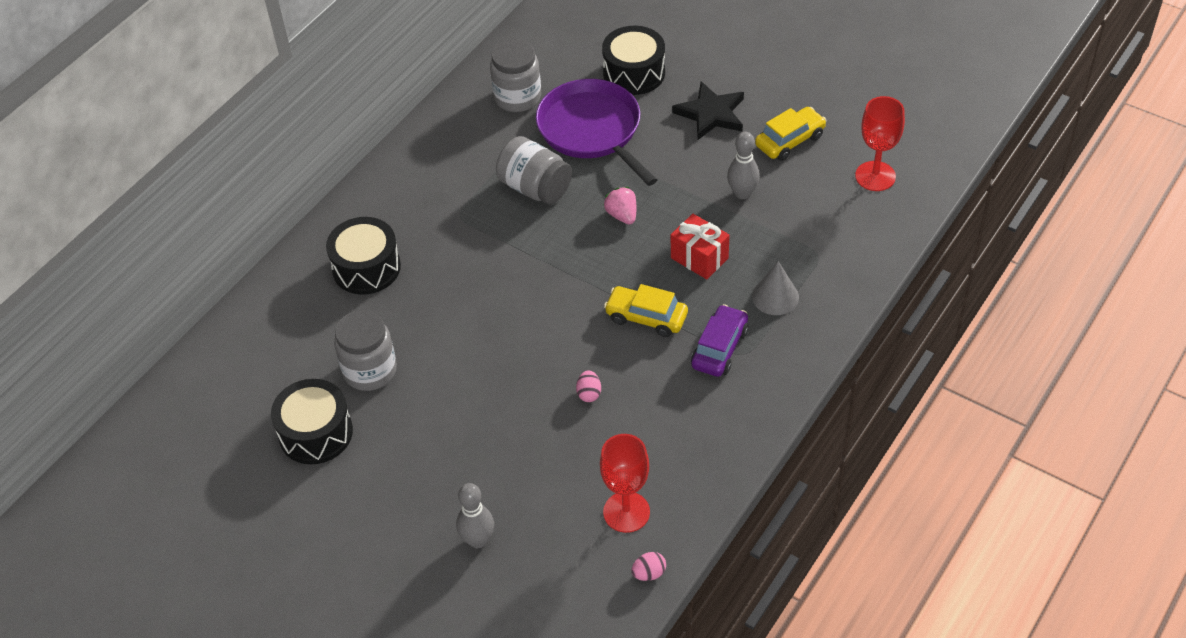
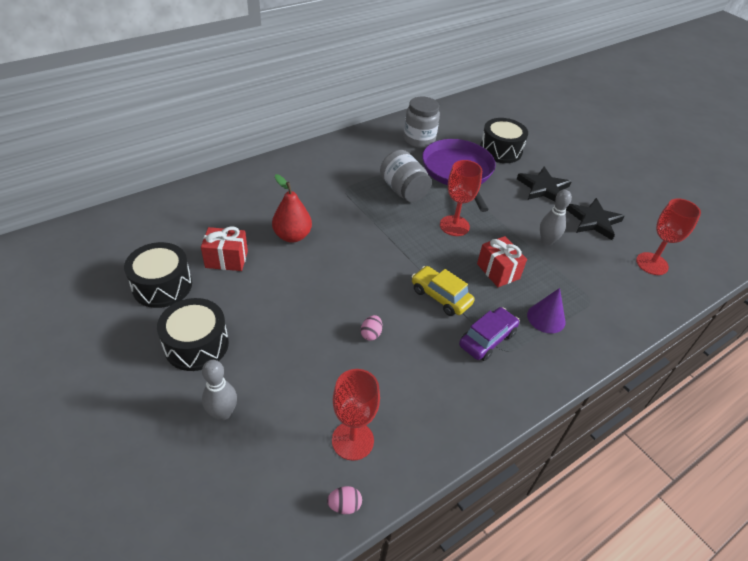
camera: 15 degrees right, 5 degrees down
(366, 268) = (267, 198): black drum -> black drum (196, 345)
(370, 370) = (226, 259): grey jar -> red gift
(431, 308) = (292, 236): none -> red pear
(622, 215) = (454, 226): pink strawberry -> red goblet
(775, 296) = (546, 318): grey cone -> purple cone
(790, 140) = (593, 221): yellow car -> black star

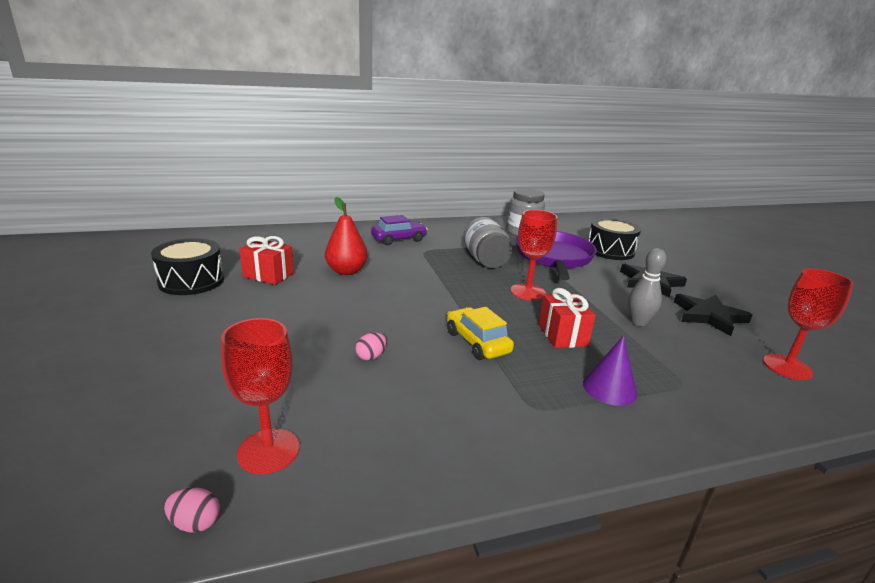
camera: 20 degrees right, 20 degrees down
(196, 345) = (178, 326): black drum -> none
(223, 413) = (145, 386): grey bowling pin -> none
(487, 339) = (516, 391): purple car -> purple car (399, 239)

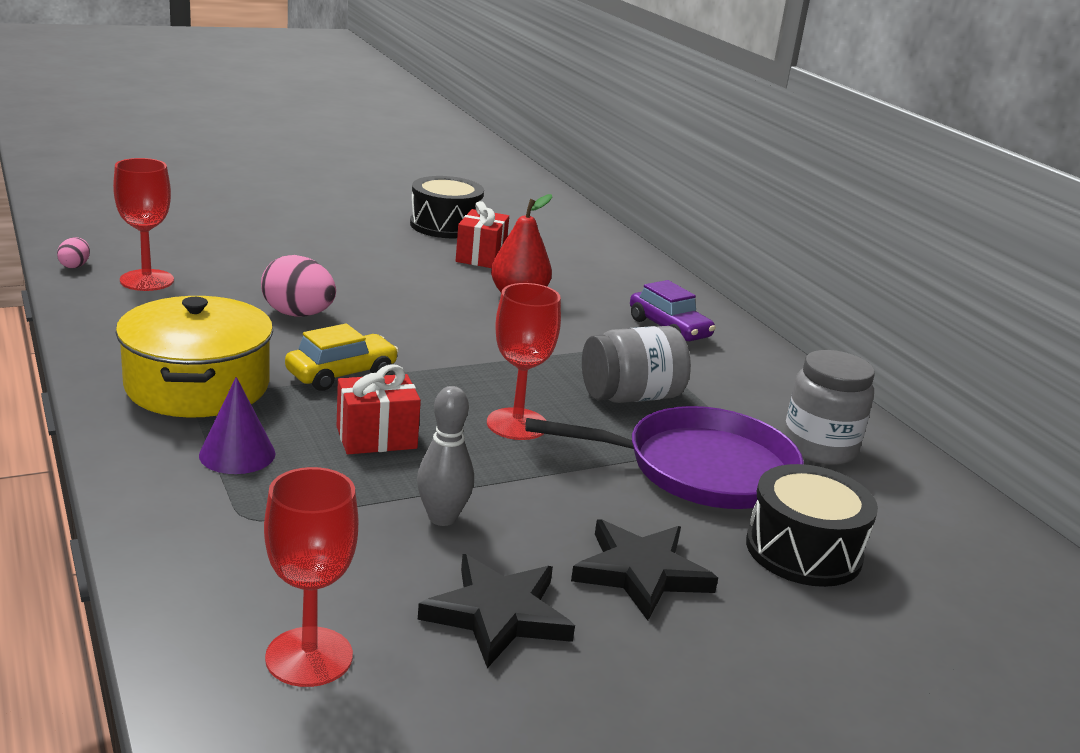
camera: 80 degrees right, 0 degrees up
(371, 356) = (298, 314): pink egg -> pink egg, size x2.01
(513, 408) = (197, 386): none -> yellow pot

